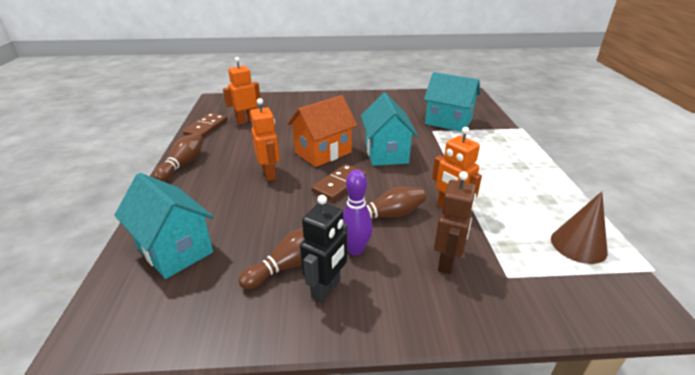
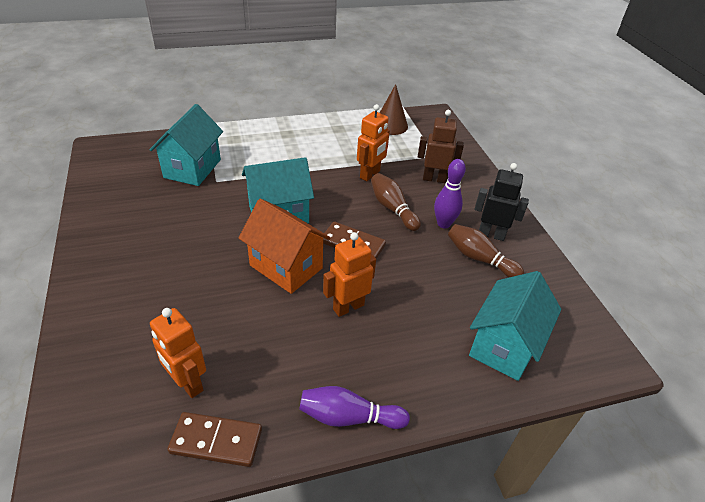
camera: 105 degrees left, 10 degrees up
(183, 164) = (349, 417): brown bowling pin -> purple bowling pin

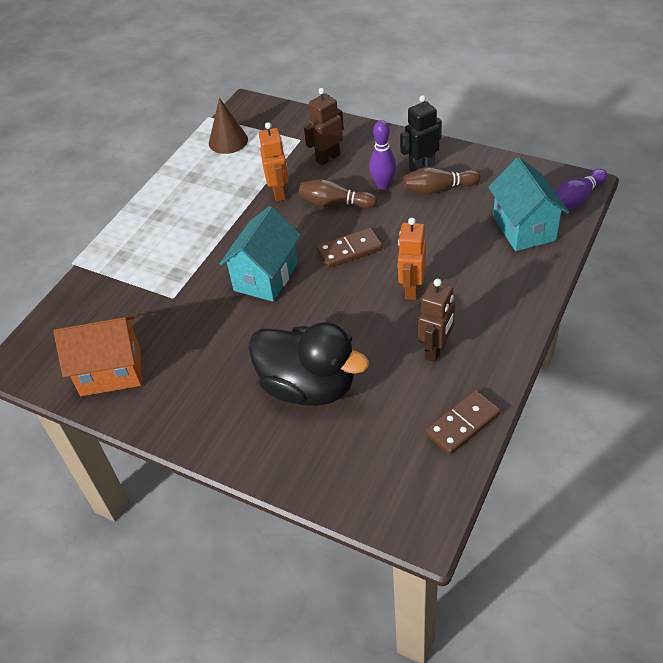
camera: 40 degrees left, 5 degrees up
(183, 302) = (308, 386): none -> black duck
(187, 383) = (396, 419): orange robot -> none
(192, 168) = (134, 306): turquoise house -> none
(286, 267) = (333, 303): orange house -> orange house (111, 372)
(292, 365) = (436, 350): none -> brown robot
(349, 417) = (506, 342): purple bowling pin -> purple bowling pin (576, 199)

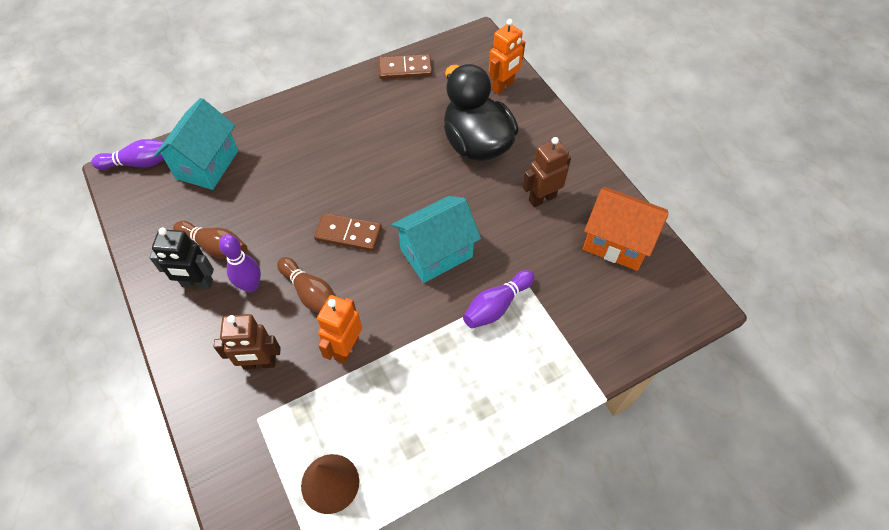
camera: 150 degrees left, 10 degrees up
(189, 271) = (496, 306): none -> purple bowling pin
(411, 289) = (340, 169): orange robot -> orange robot (503, 86)
(436, 350) = (372, 117): brown robot -> brown robot (542, 198)

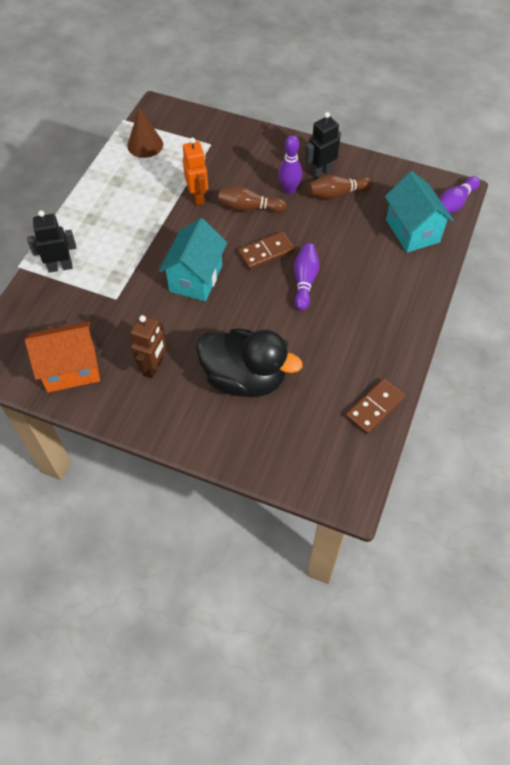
camera: 140 degrees right, 0 degrees up
(259, 363) = (237, 163): brown robot -> none
(496, 306) = (127, 273): purple bowling pin -> purple bowling pin (304, 281)
(503, 86) = (274, 453): orange robot -> none
(560, 364) = (60, 267): none -> black robot

